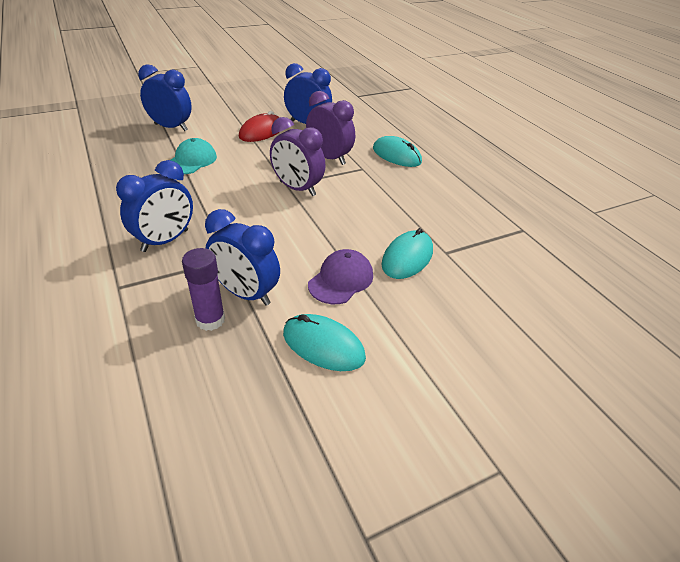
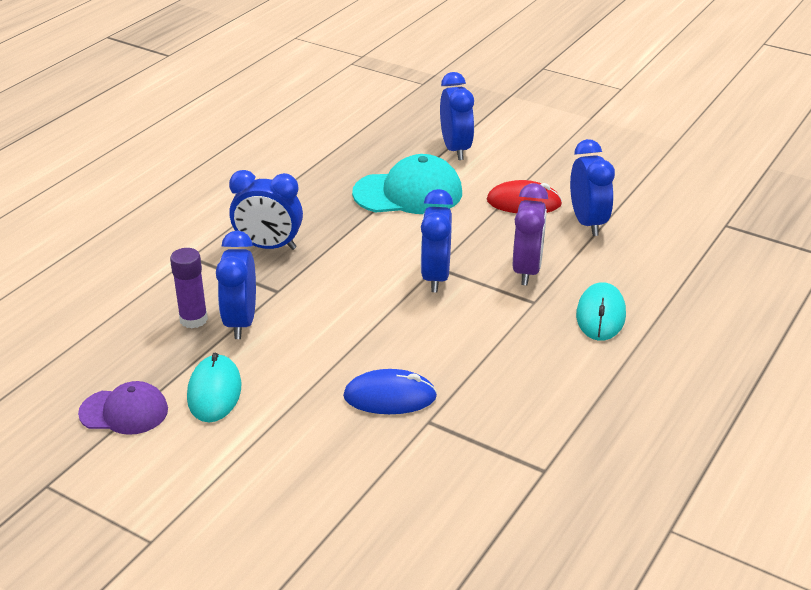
camera: 60 degrees right, 5 degrees down
(191, 161) = (408, 193): turquoise cap -> turquoise cap, size x1.59
(297, 189) = (435, 277): purple clock -> blue clock
(341, 280) = (311, 367): purple cap -> purple cap (124, 411)
(407, 257) = (390, 396): turquoise mouse -> blue mouse

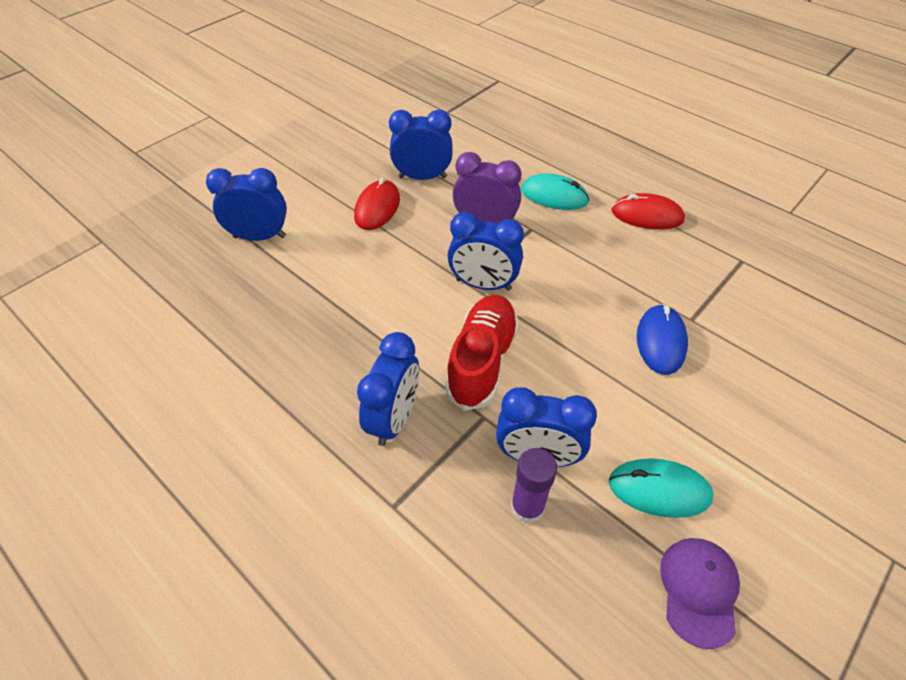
camera: 80 degrees left, 15 degrees up
(338, 284) = (482, 361): none -> red shoe
(408, 193) = (328, 284): turquoise cap -> none
(597, 389) = (647, 215): none -> red mouse

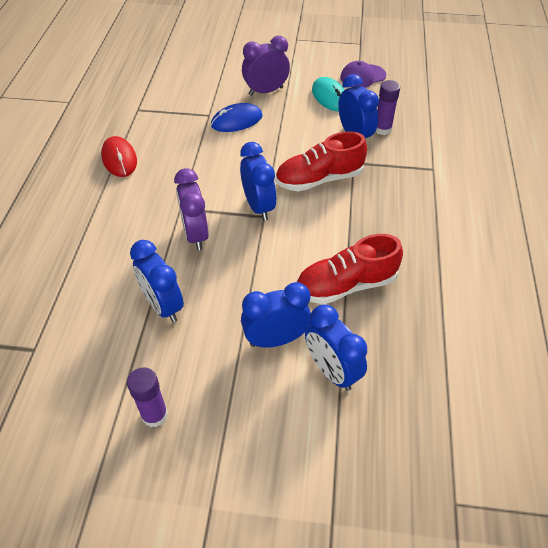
camera: 125 degrees left, 0 degrees up
(321, 293) = (346, 285): none -> red shoe
(336, 143) = (154, 415): none -> purple glue stick
(377, 208) = (228, 312): red mouse -> none
(394, 419) = (392, 194): blue clock -> blue clock (276, 339)
(554, 196) = (129, 212): turquoise mouse -> none
(720, 411) = (266, 91): none -> purple clock

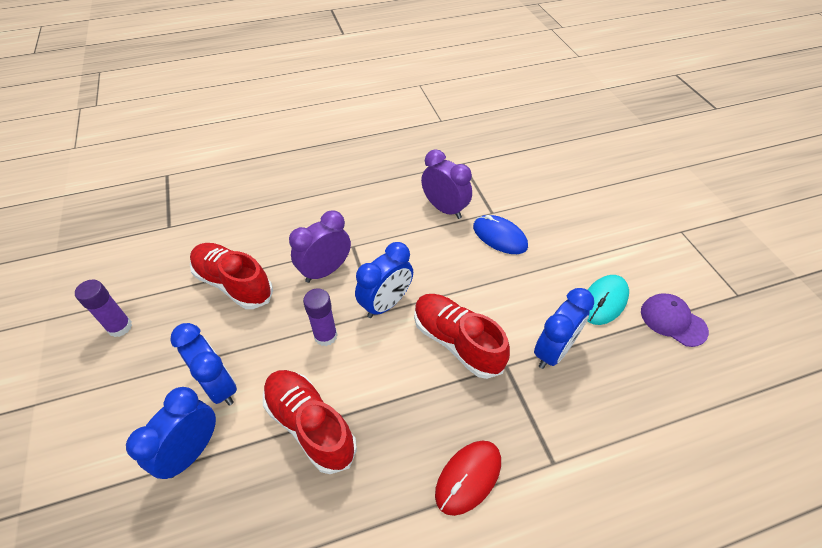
camera: 65 degrees right, 0 degrees up
(119, 159) = (391, 180): red mouse -> red mouse (468, 477)
(163, 305) = (234, 284): blue clock -> red shoe
(266, 91) = (565, 241): purple clock -> purple clock (444, 209)
(382, 129) = (588, 377): purple glue stick -> purple glue stick (325, 336)

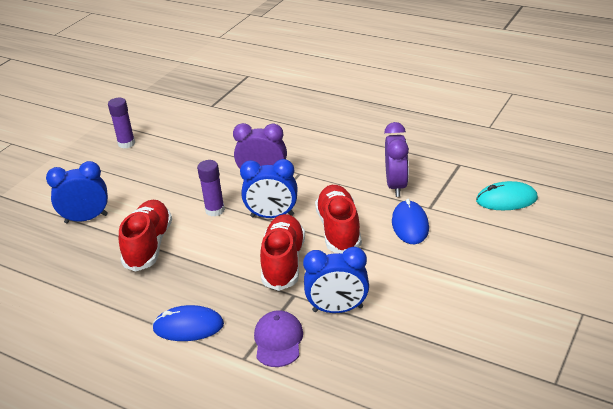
camera: 50 degrees right, 15 degrees down
(219, 385) = (133, 199): blue clock -> none
(234, 284) = (205, 154): red shoe -> red shoe (339, 230)
(468, 477) = (188, 327): red mouse -> blue mouse
(604, 301) = (425, 309): turquoise mouse -> turquoise mouse (506, 200)
(673, 321) = (461, 356): purple cap -> purple cap (278, 341)

